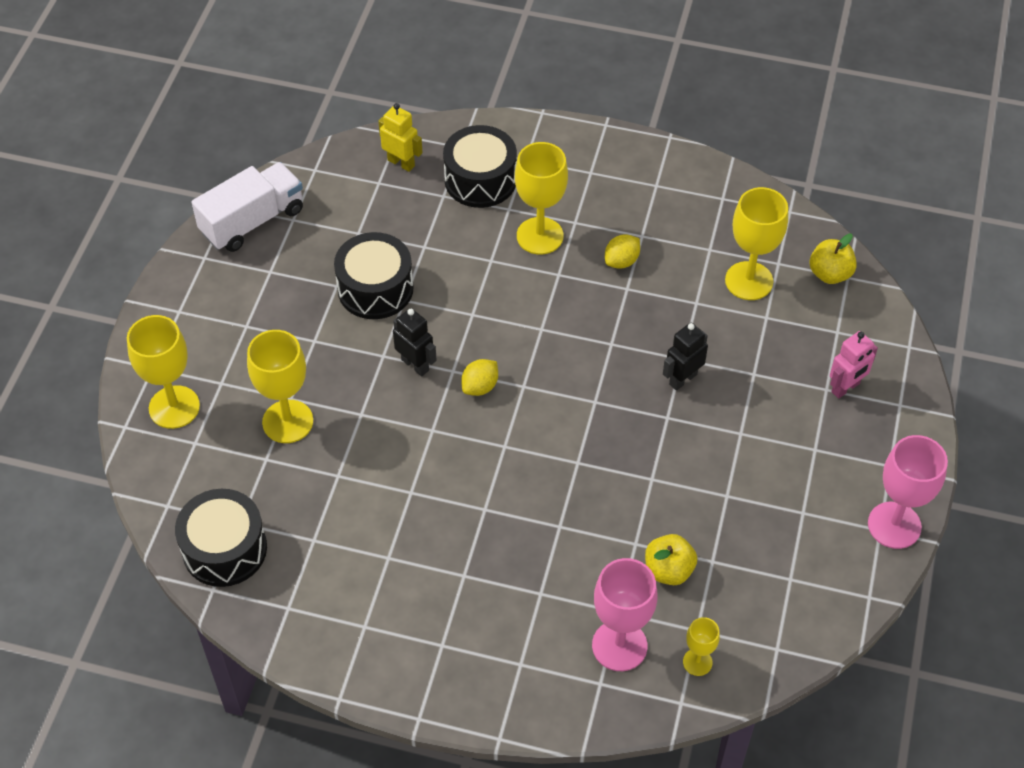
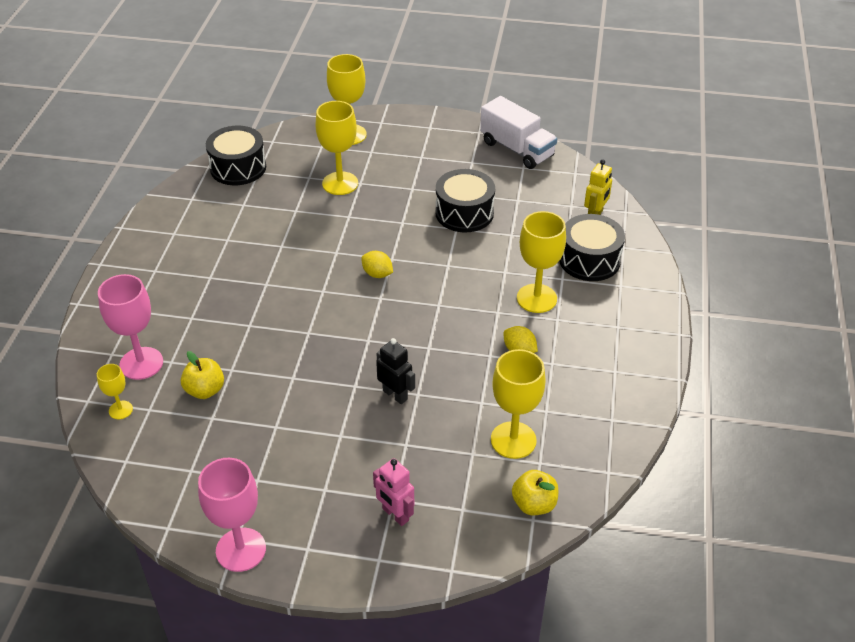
camera: 85 degrees right, 10 degrees down
(415, 365) = (395, 239): black robot -> none

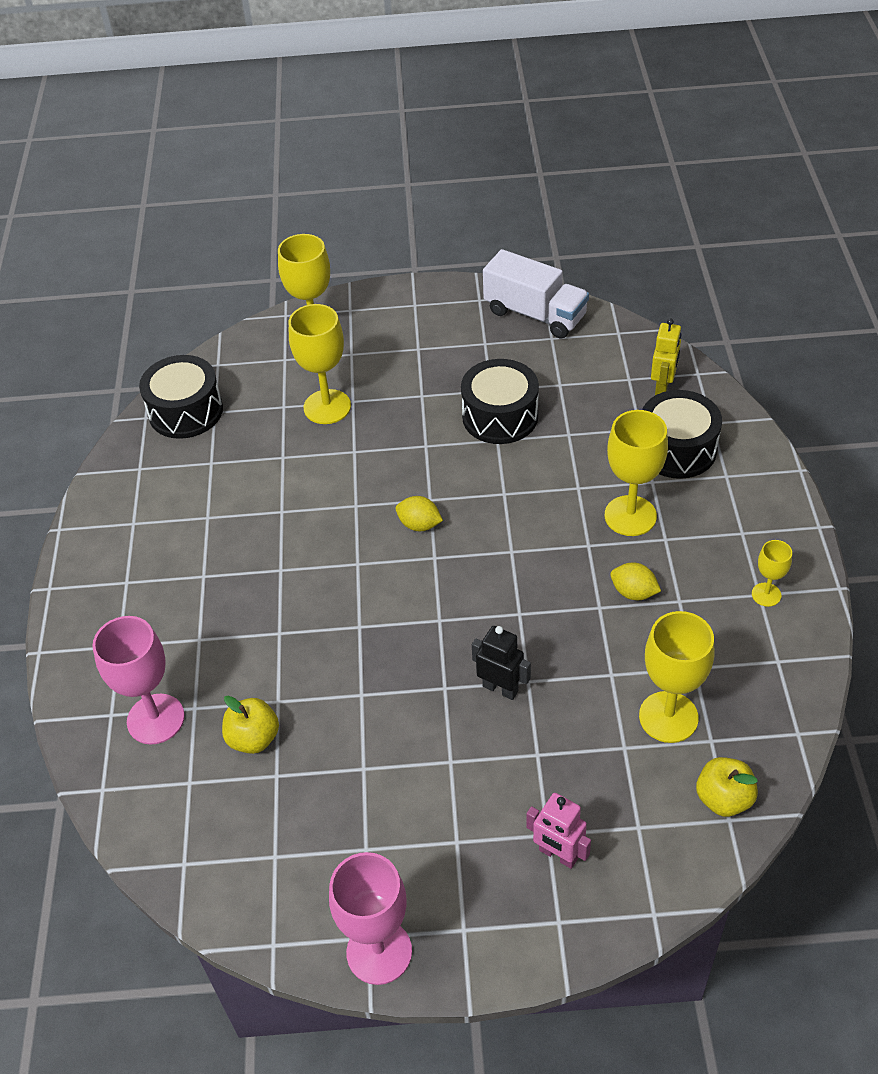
camera: 10 degrees left, 5 degrees up
(120, 410) = (151, 792): yellow goblet -> yellow goblet (766, 594)

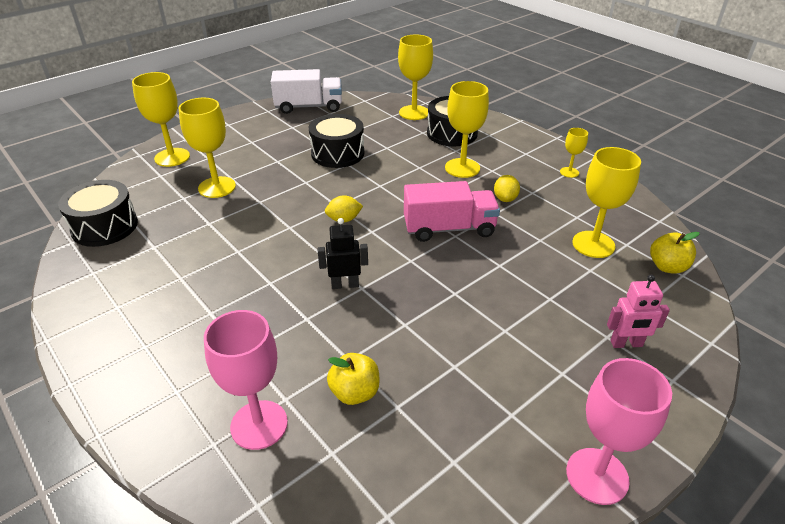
camera: 40 degrees left, 10 degrees down
(500, 688) = (489, 276): black robot -> black robot (345, 285)
(522, 600) = (449, 228): none -> pink truck
(633, 592) = (505, 199): yellow lemon -> yellow lemon turned 75 degrees counterclockwise
(663, 386) = (414, 113): yellow robot -> yellow goblet

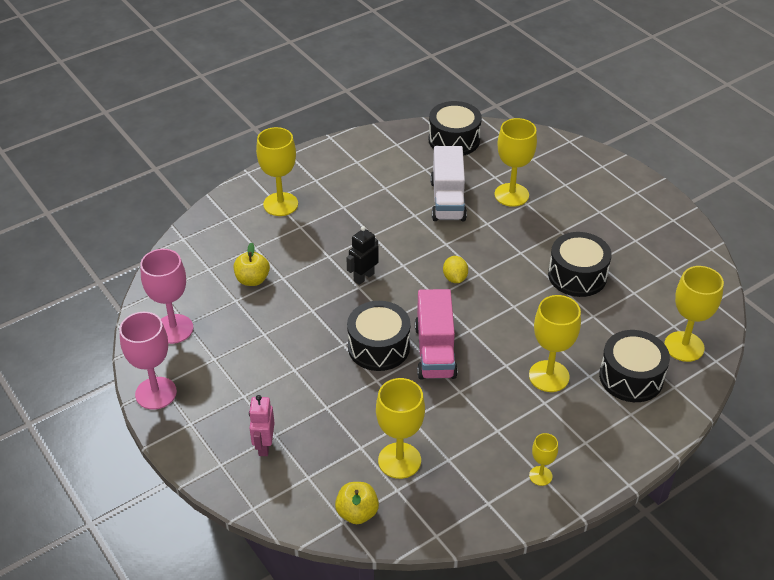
camera: 95 degrees right, 5 degrees up
(172, 157) = (565, 161): yellow goblet -> yellow goblet (280, 204)
(259, 425) = (238, 236): pink goblet -> pink goblet (173, 329)
(309, 107) = (687, 252): white truck -> white truck (448, 200)
(345, 285) = (363, 277): black robot -> black robot turned 135 degrees counterclockwise
(453, 266) = (378, 347): none -> black drum
(505, 199) = (485, 404): yellow lemon -> none

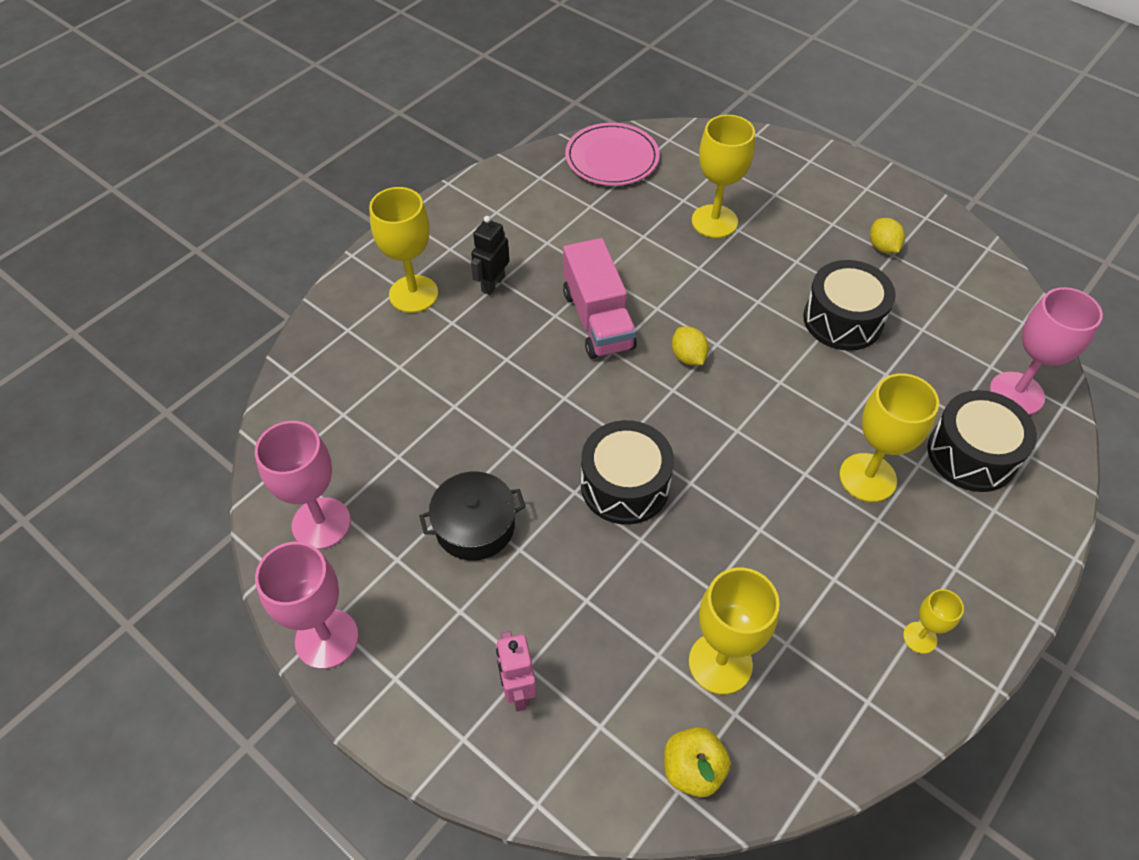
camera: 15 degrees left, 10 degrees up
(252, 280) = (412, 418): yellow apple -> none
(270, 350) = (475, 526): none -> black pot
(363, 277) = (566, 381): black robot -> black robot (492, 284)
(435, 351) = (703, 474): pink truck -> pink truck (598, 320)
(448, 200) = (636, 244): white truck -> none
(454, 140) = (612, 158): black drum -> pink plate
(630, 234) = (882, 247): none -> yellow lemon
(684, 346) = (1016, 393): yellow goblet -> pink goblet

